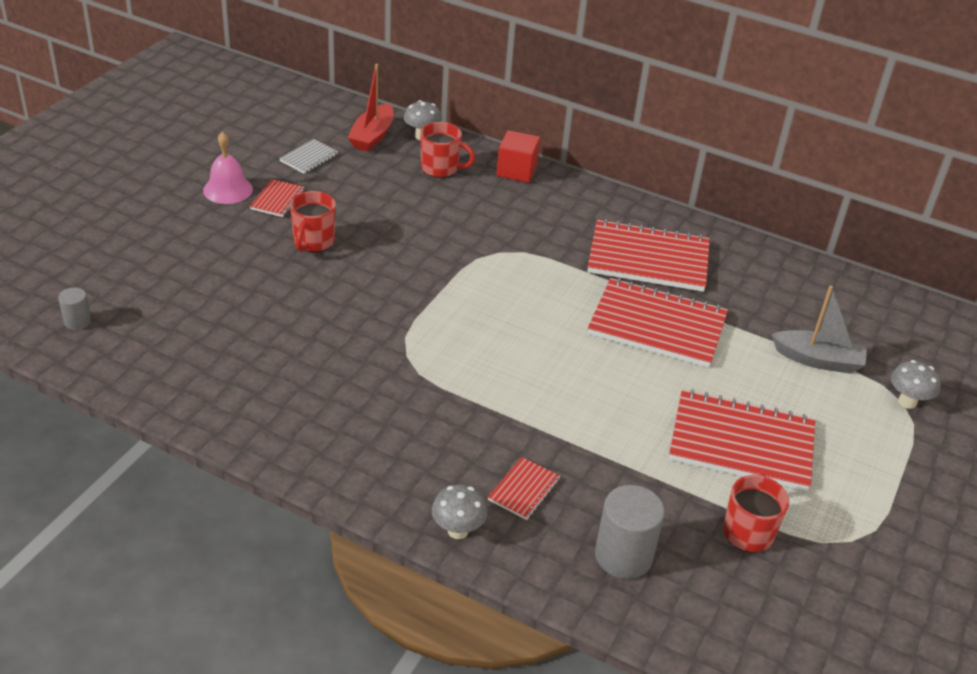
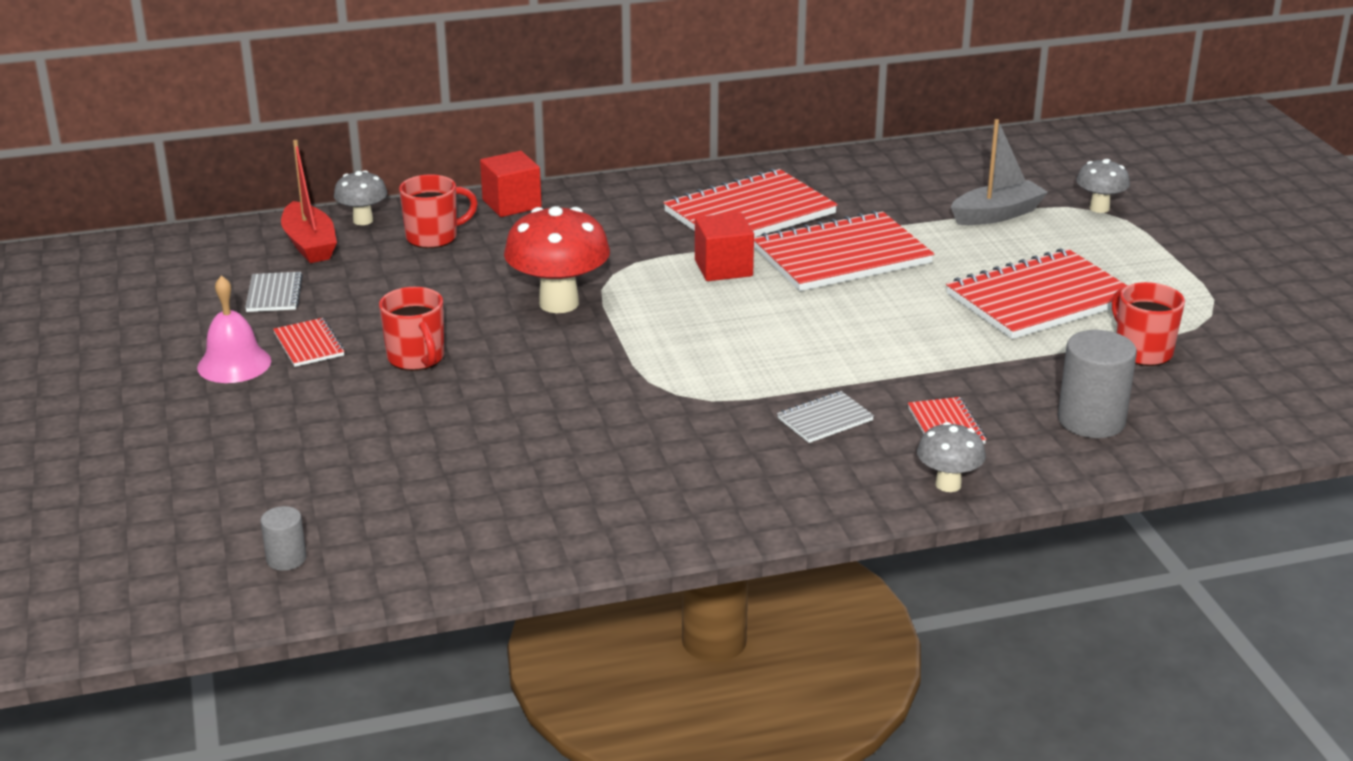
camera: 40 degrees left, 10 degrees down
(438, 253) = (559, 303): none -> red mushroom
(460, 432) = (825, 419): none -> grey notebook
(569, 288) = (723, 268): none -> red cube

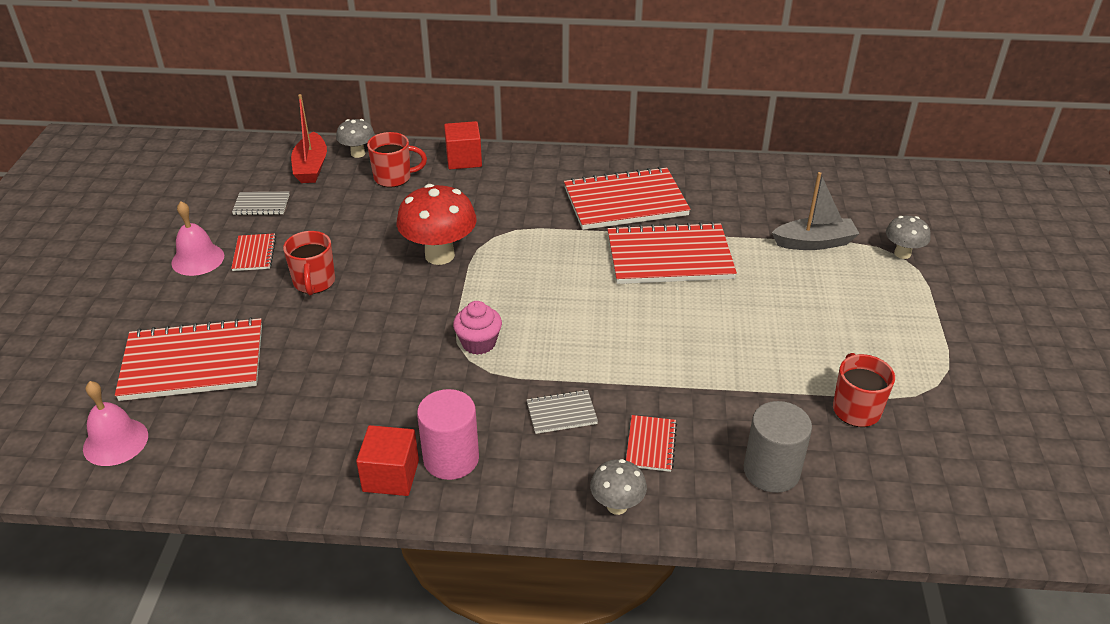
camera: 20 degrees right, 10 degrees up
(274, 294) = (261, 205): grey notebook -> grey notebook turned 75 degrees clockwise
(286, 559) = (115, 442): grey cylinder -> pink bell
(676, 376) = (478, 343): none -> pink cupcake
(723, 268) = (575, 249): red cube -> red cube (391, 476)
(728, 485) = (451, 459): none -> pink cylinder
(1040, 298) = (801, 334): red notebook -> red notebook (193, 362)

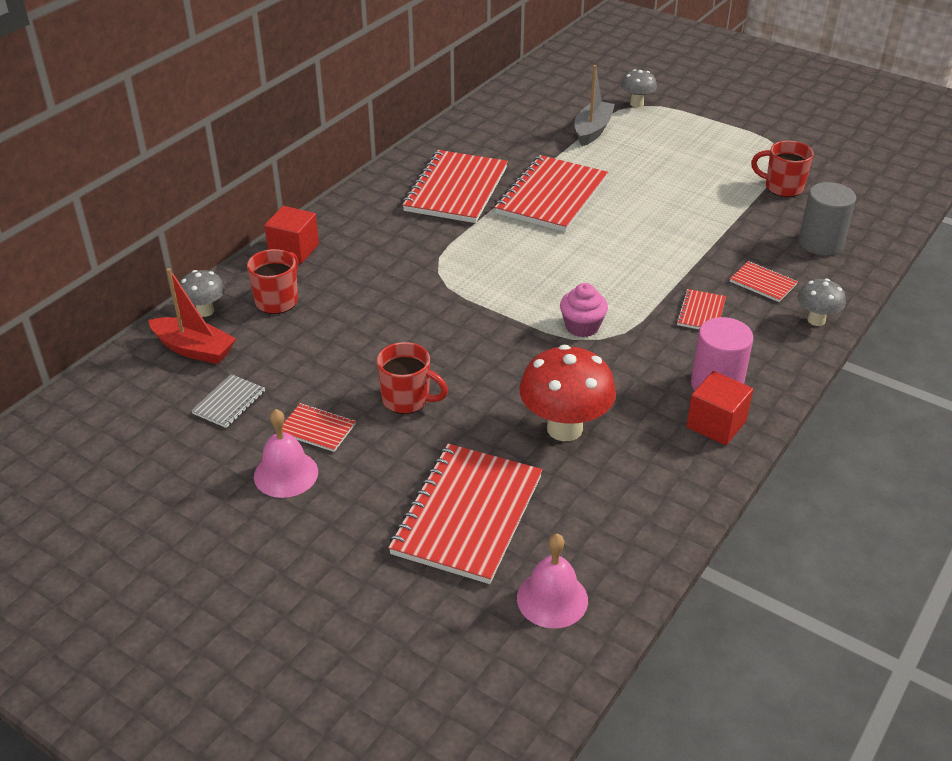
camera: 60 degrees left, 0 degrees up
(439, 255) = (437, 310): red mushroom -> red mushroom (564, 428)
(561, 413) = (701, 312): grey notebook -> red notebook

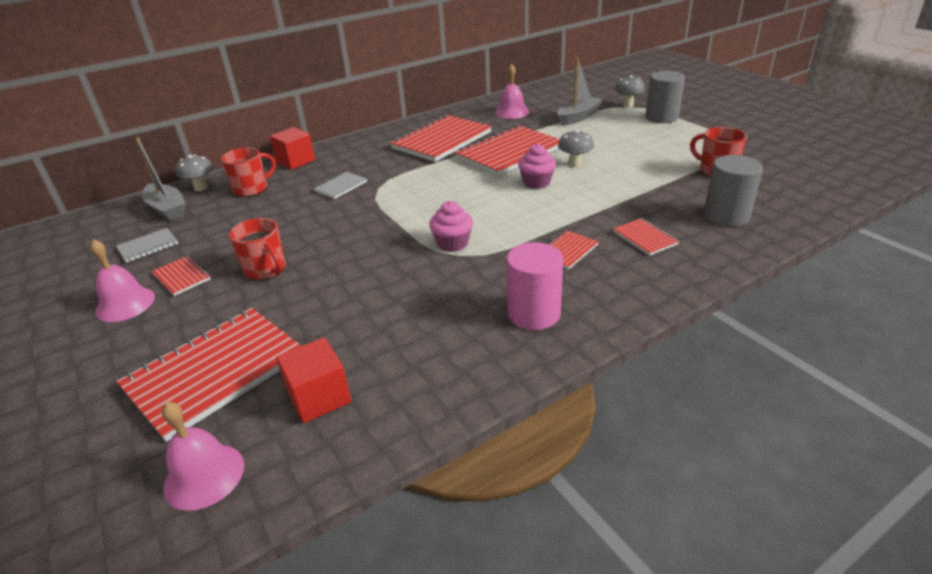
camera: 25 degrees right, 5 degrees down
(194, 349) = (167, 209): red boat -> grey boat
(390, 277) = (341, 186): none -> grey notebook
(507, 132) = (512, 112): none -> pink bell
(564, 428) = (364, 320): red mushroom -> none
(612, 233) = (536, 183): none -> pink cupcake
(685, 119) = (661, 117): none -> grey cylinder
(716, 424) = (505, 348): red cube -> red cube (319, 397)
(816, 320) = (678, 277): grey mushroom -> grey mushroom (574, 164)

